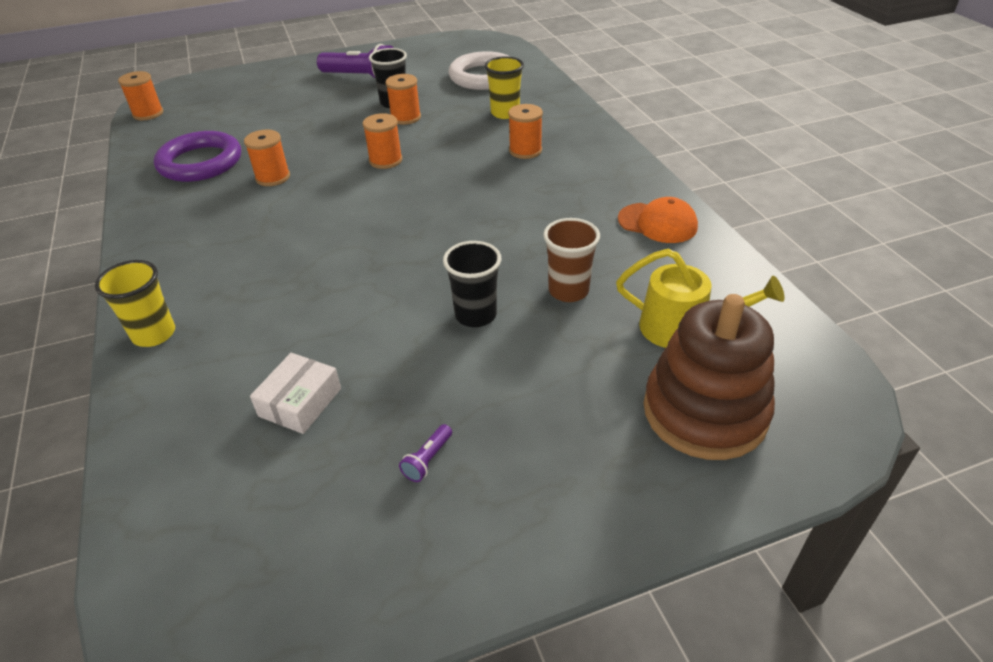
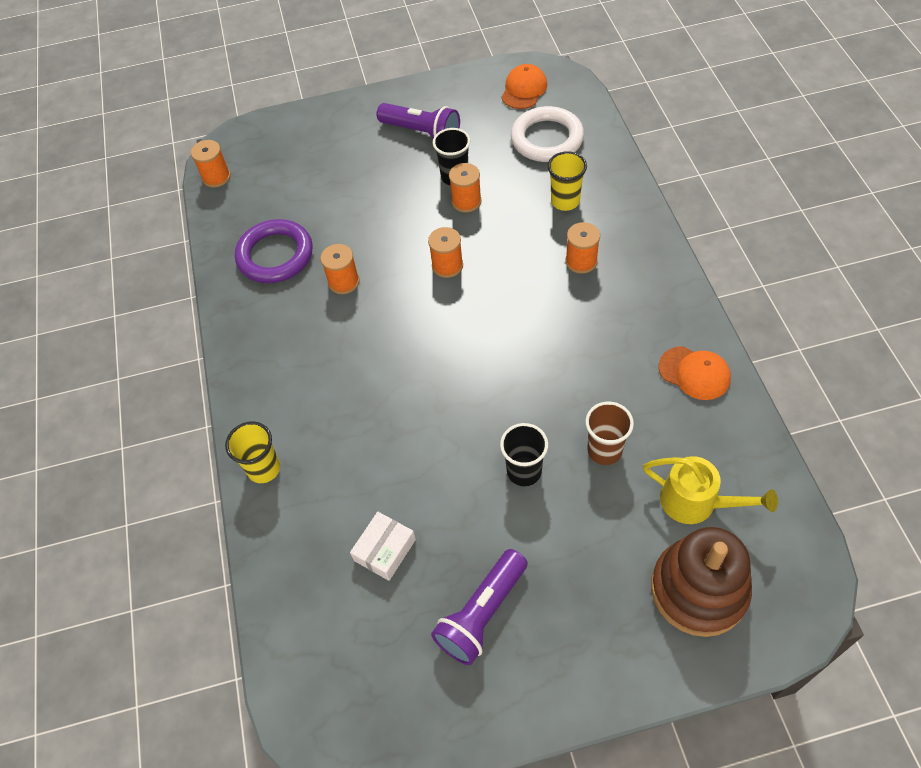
camera: 10 degrees right, 15 degrees up
(428, 460) = (482, 613): purple flashlight -> purple flashlight, size x2.40
(460, 50) = (524, 90): none -> orange cap

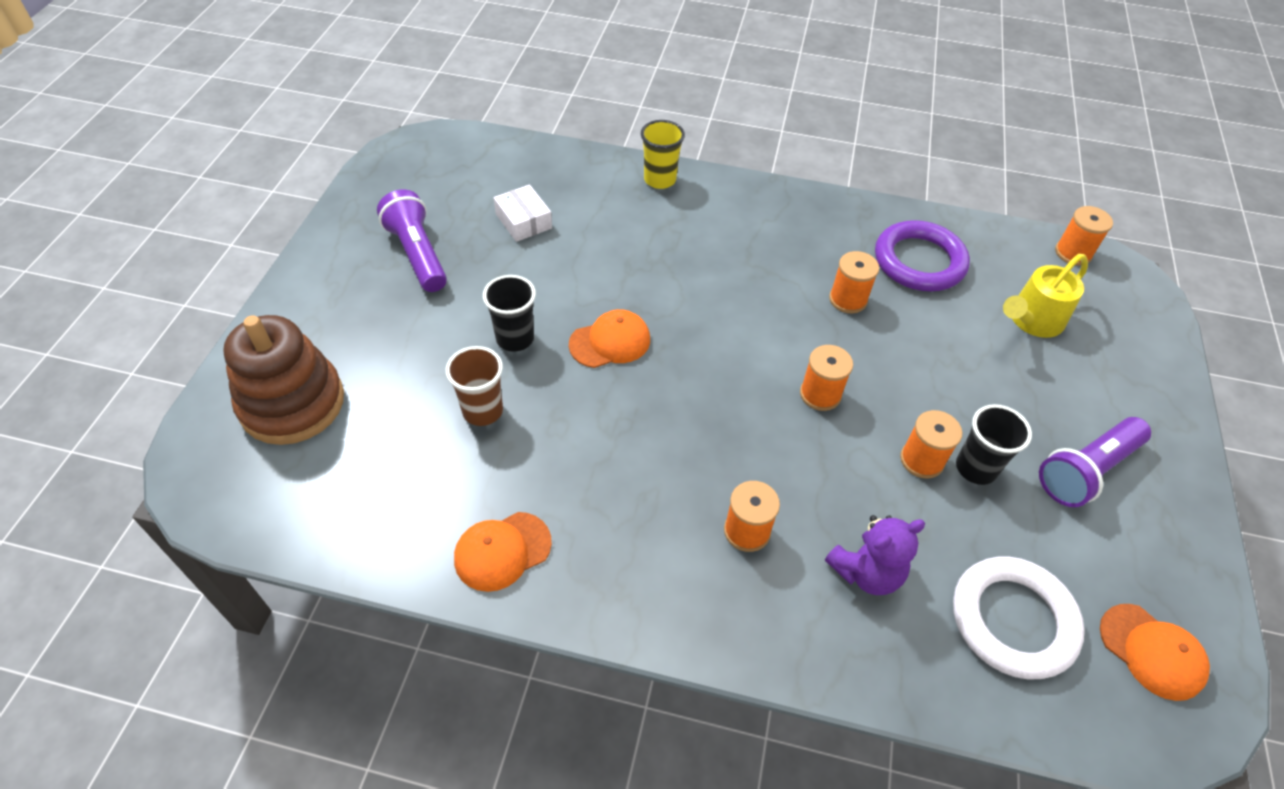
camera: 110 degrees right, 5 degrees down
(483, 406) = (610, 342): none -> orange cap
(565, 201) = (866, 572): yellow cup -> purple teddy bear
(697, 502) = (364, 454): yellow watering can -> yellow watering can (1031, 321)

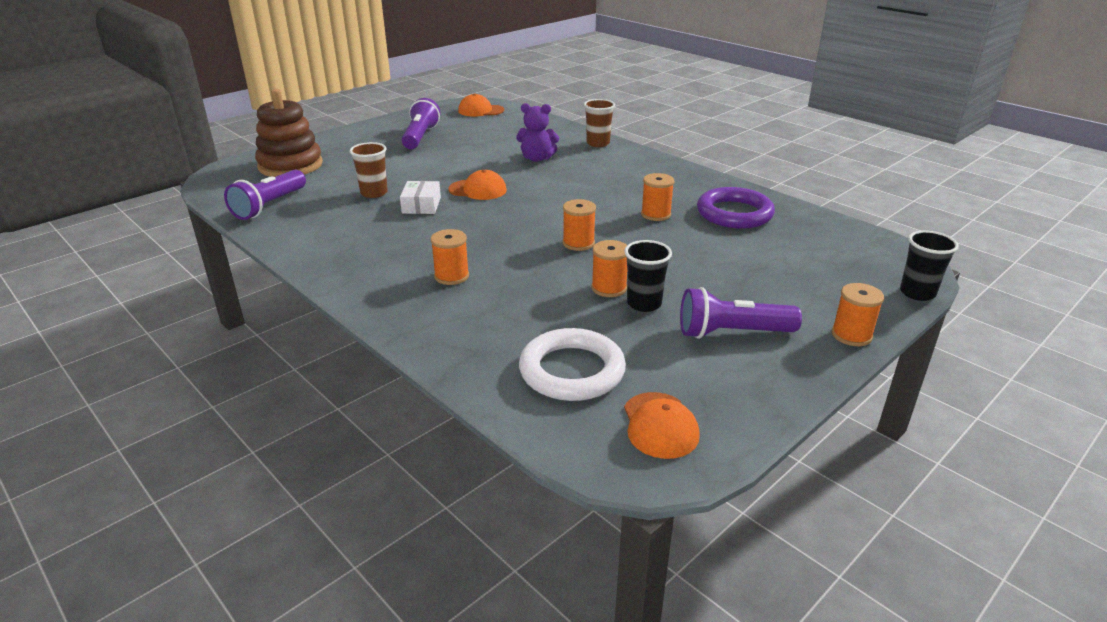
camera: 35 degrees right, 20 degrees down
(363, 511) = (269, 206): none -> purple flashlight
(502, 551) = (312, 239): orange cap -> orange cap (480, 110)
(515, 338) = (427, 175): black cup -> black cup (917, 293)
(523, 221) = (493, 139): white box -> white box (421, 205)
(660, 180) = (598, 143): yellow cup -> brown cup
(866, 572) = (501, 316): purple teddy bear -> purple teddy bear (537, 158)
(1031, 321) = (788, 259): yellow watering can -> none
(1073, 253) = (874, 241): orange spool -> orange spool (851, 335)

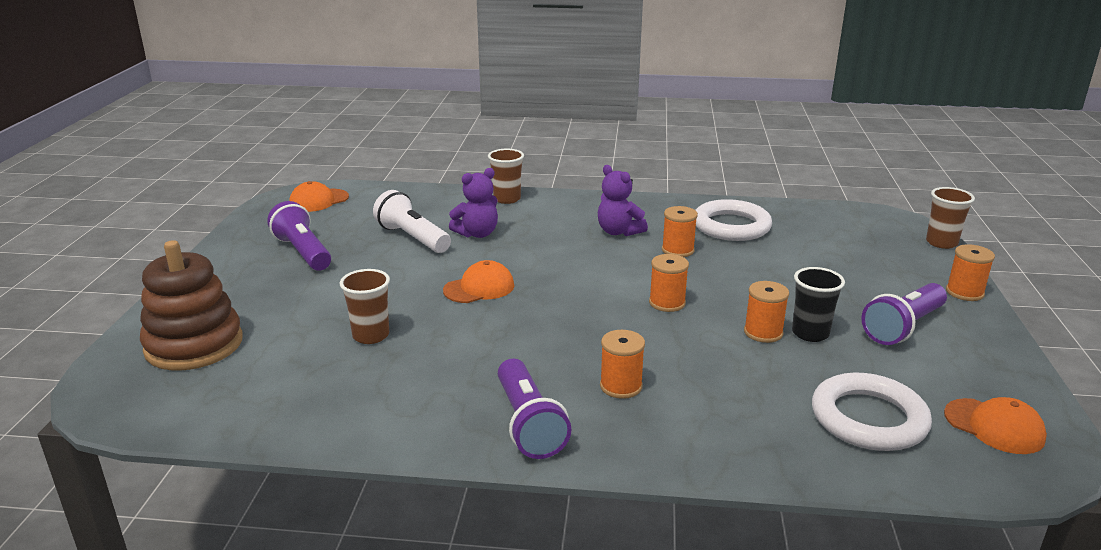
camera: 40 degrees left, 5 degrees down
(269, 206) = (265, 405): purple flashlight -> purple flashlight (528, 424)
(421, 205) = (451, 327): white box -> none
(493, 148) = (412, 238): none -> white flashlight
(635, 188) = (618, 232): none -> purple teddy bear
(734, 213) = (731, 226): purple ring -> white ring
(917, 293) = (941, 243): black cup -> brown cup

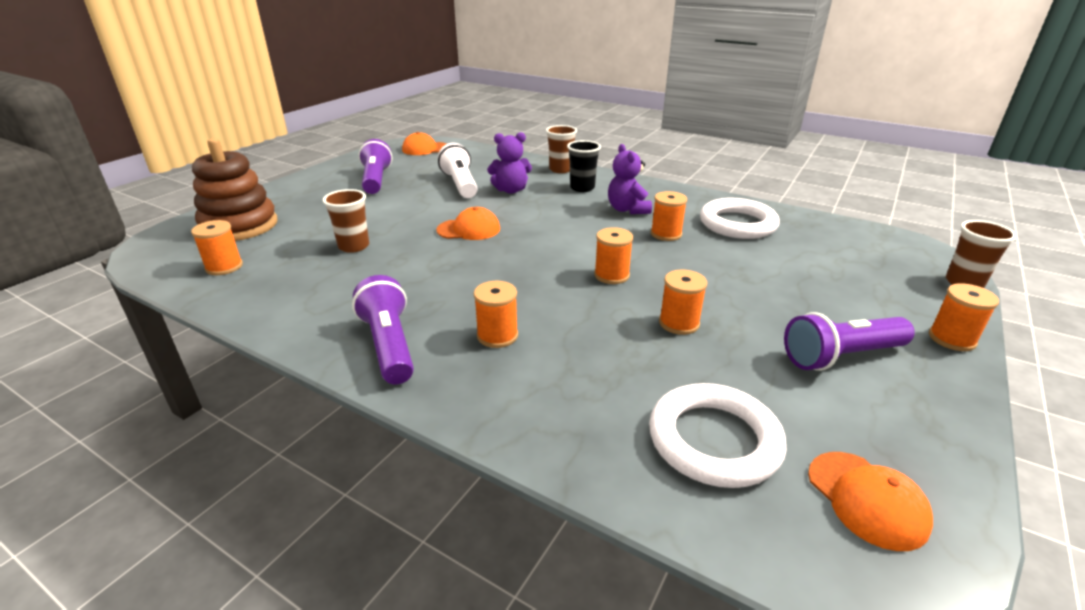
camera: 25 degrees right, 5 degrees up
(240, 396) = (224, 267): none -> orange spool
(528, 424) = (389, 345): purple flashlight -> purple flashlight turned 150 degrees clockwise
(810, 333) = (728, 336): black cup -> black cup (582, 188)

